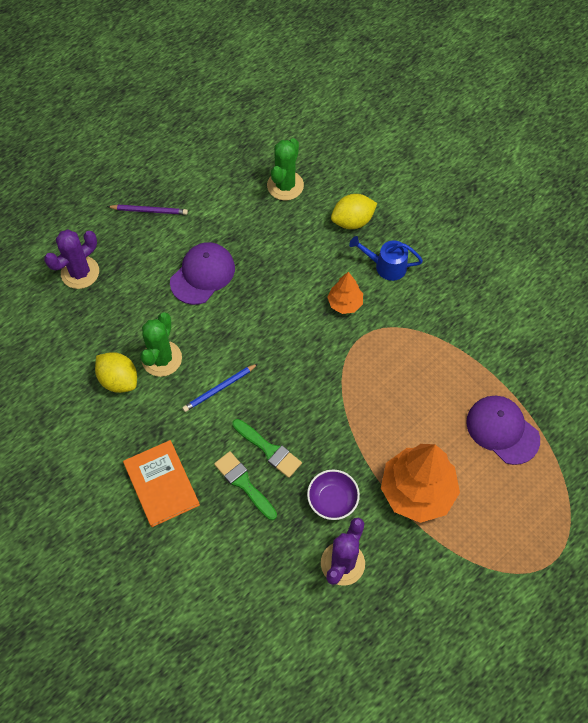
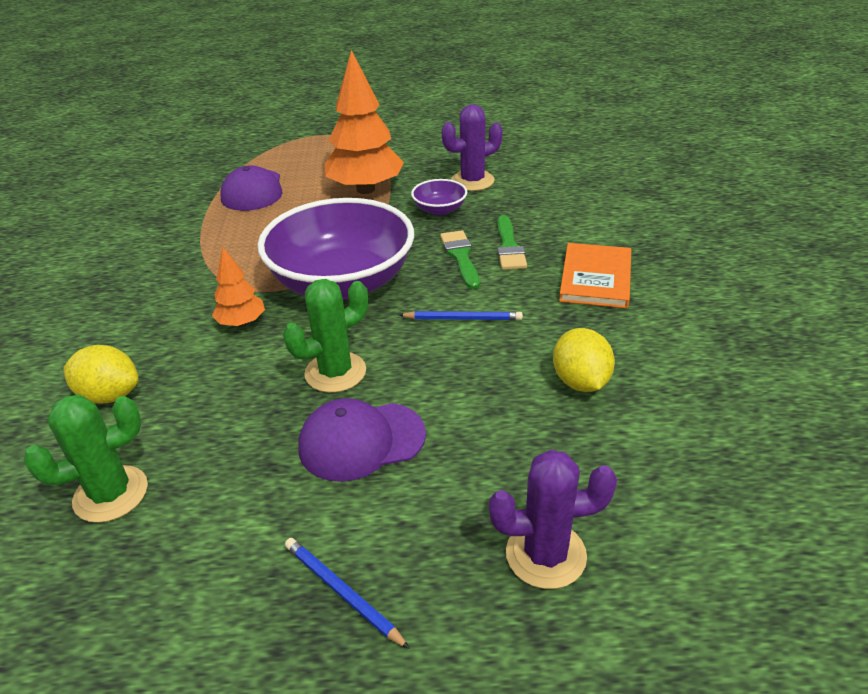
camera: 140 degrees left, 25 degrees down
(149, 210) = (342, 593): purple pencil -> blue pencil
(162, 359) = (506, 376): green cactus -> green cactus (335, 372)
(322, 373) = (342, 283): none -> purple bowl
(385, 266) = (152, 332): blue watering can -> none

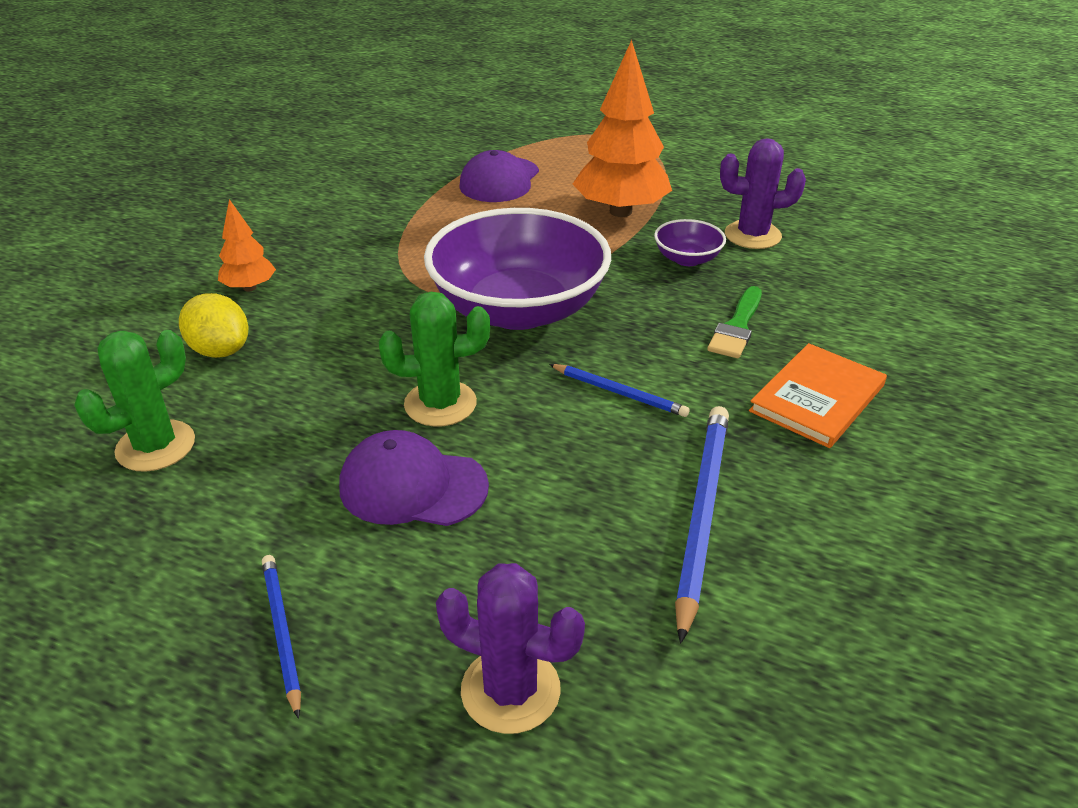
camera: 25 degrees right, 0 degrees up
(111, 494) = (155, 446): green cactus -> green cactus turned 45 degrees counterclockwise
(242, 323) = (388, 319): orange tree -> orange tree (250, 287)
(461, 257) = (670, 321): green brush -> none
(580, 382) = (701, 514): yellow lemon -> blue pencil

